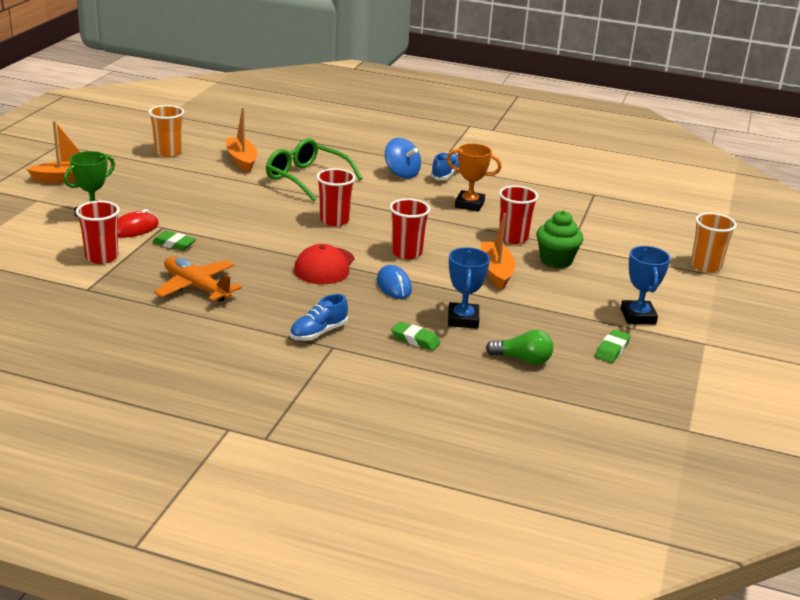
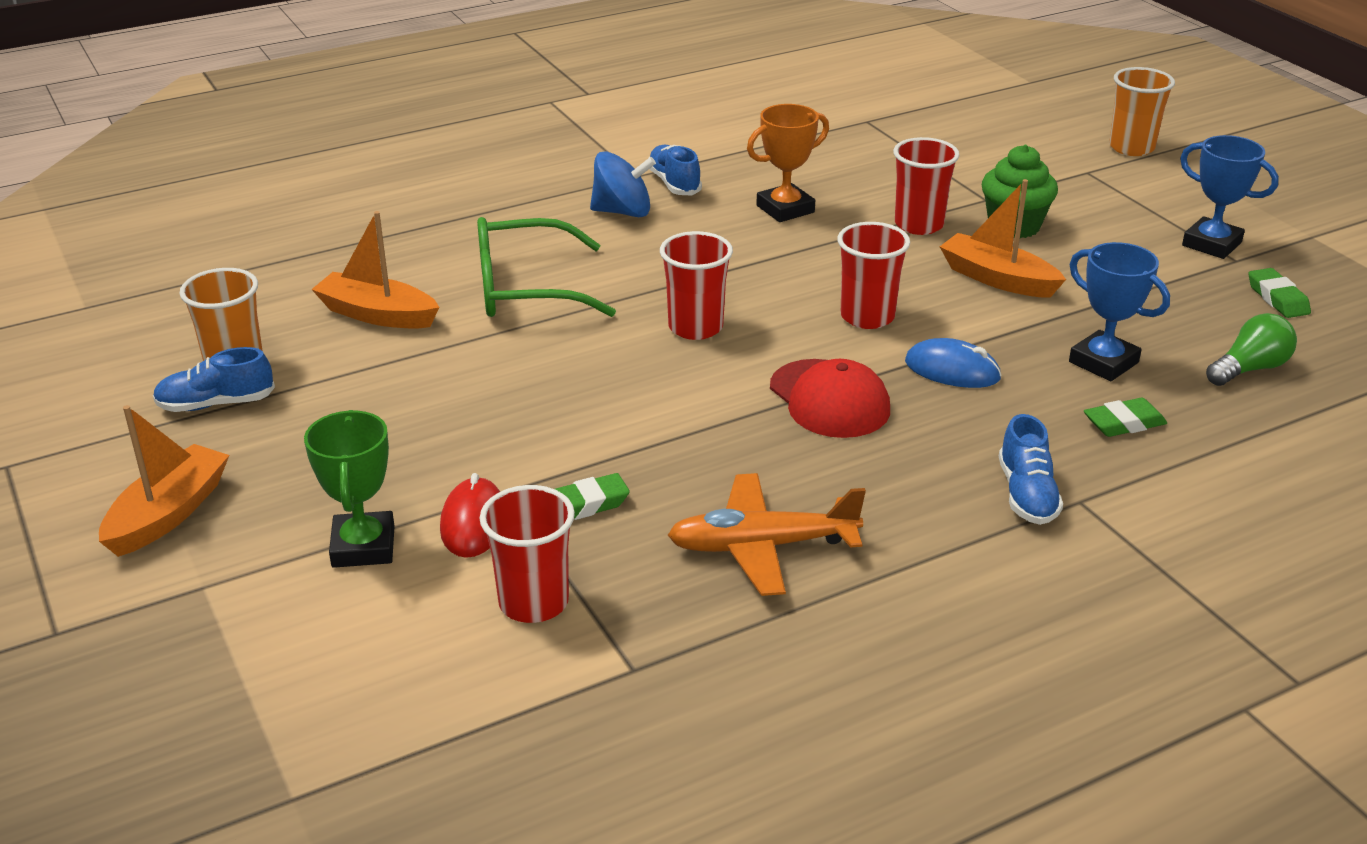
camera: 45 degrees left, 5 degrees up
(141, 159) = (216, 404): none -> blue shoe

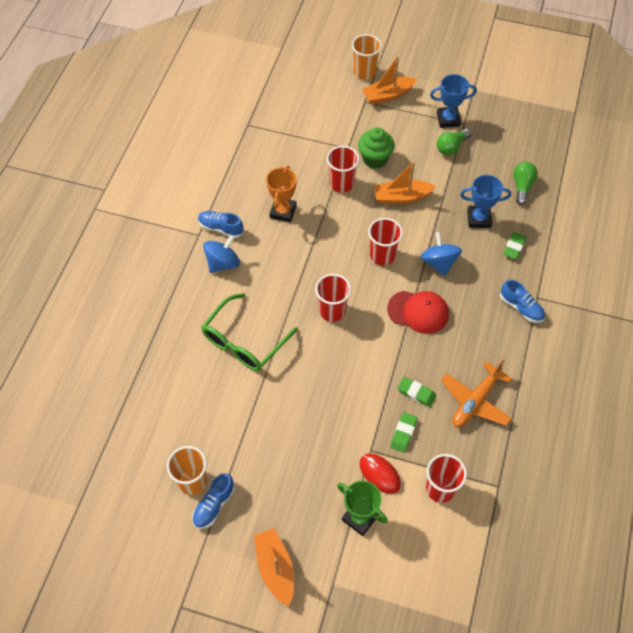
camera: 45 degrees left, 25 degrees up
(377, 314) = (207, 405): orange boat -> orange boat (388, 95)
(952, 370) = (439, 262): blue mouse -> blue spinning top
(1172, 272) = (451, 147): none -> green light bulb
(1277, 298) = (496, 138): green eraser -> green eraser (416, 393)

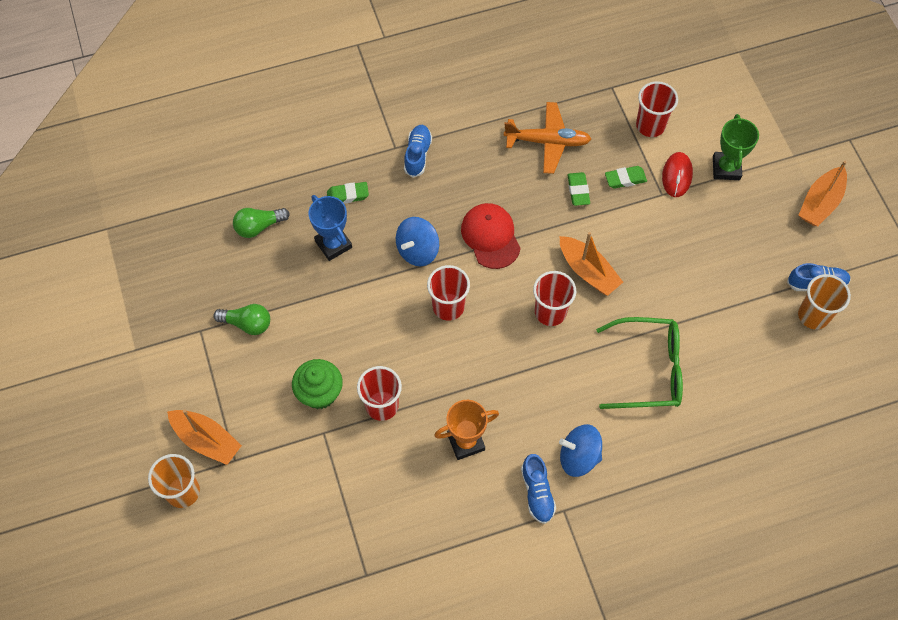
camera: 125 degrees left, 5 degrees up
(401, 197) = (356, 333): orange boat -> orange boat (588, 271)
(448, 119) = (204, 350): blue trophy -> none

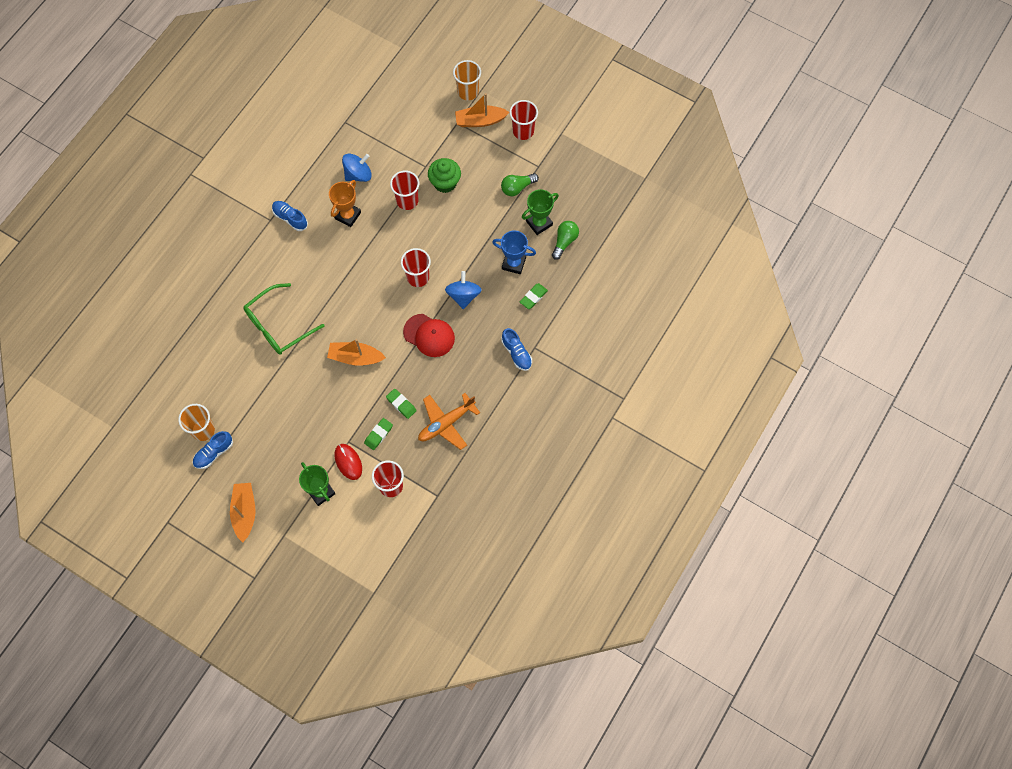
camera: 140 degrees right, 5 degrees up
(264, 266) = (539, 223): none -> green trophy
(550, 312) = (358, 317): red cup -> red cup (523, 131)
(578, 457) = (282, 251): blue spinning top -> blue spinning top (358, 174)

